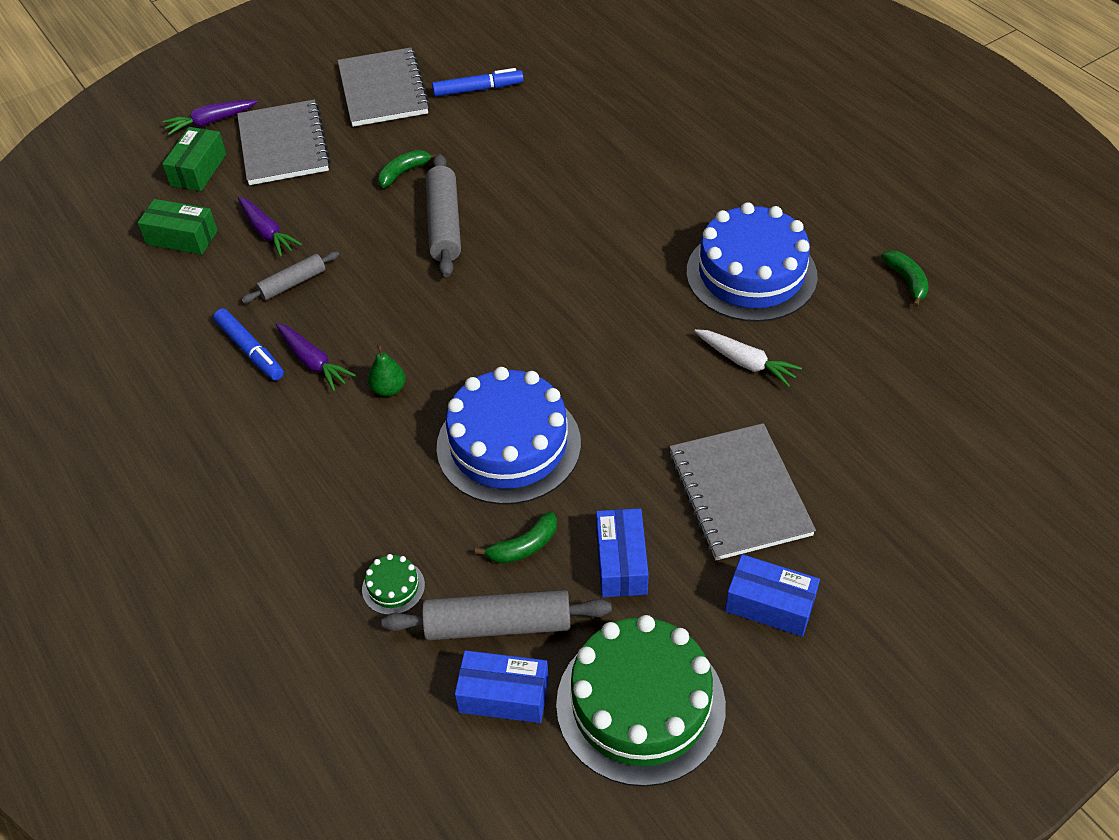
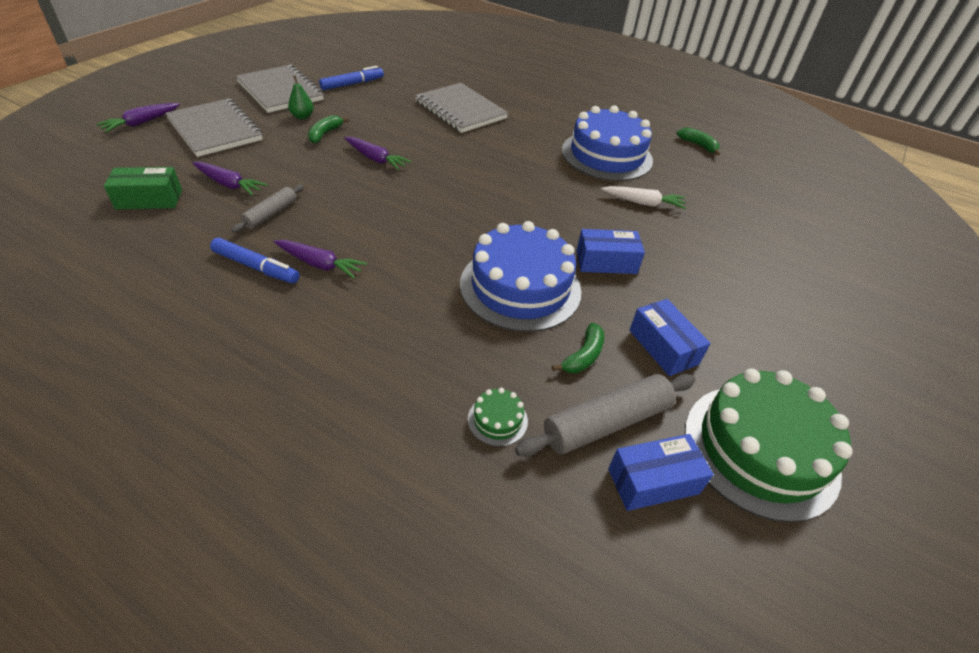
camera: 30 degrees left, 5 degrees down
(198, 170) = (144, 153): green box -> none
(388, 389) = (398, 270): green pear -> green pear (302, 116)
(444, 224) = (376, 159): grey rolling pin -> purple carrot
(739, 494) = (704, 280): grey notebook -> grey notebook (460, 110)
(770, 605) = (784, 347): blue box -> blue box (606, 262)

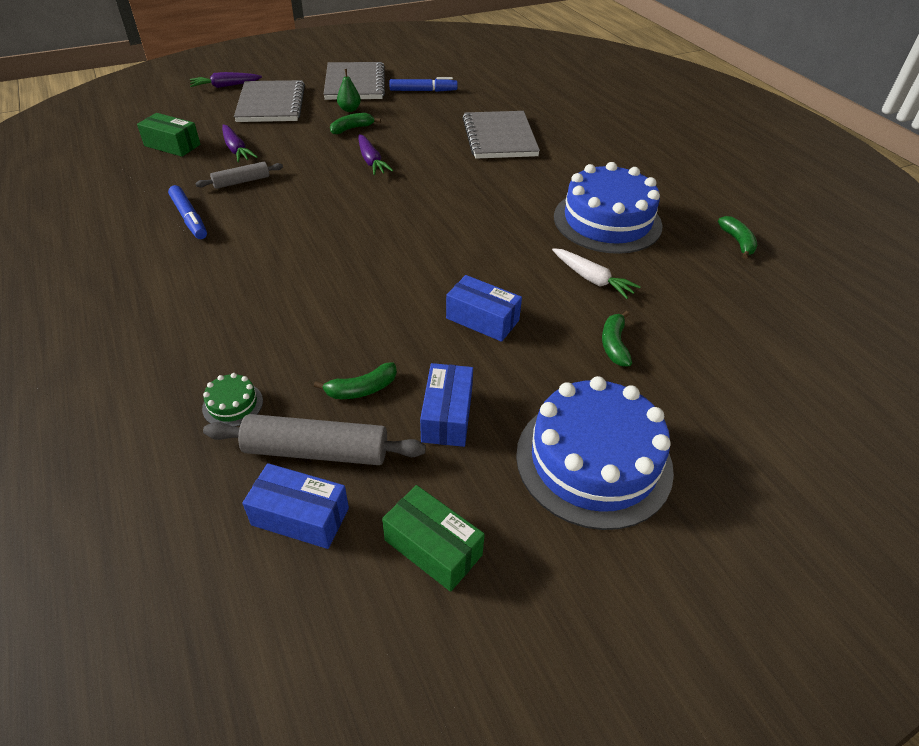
camera: 35 degrees right, 0 degrees up
(320, 264) = (235, 232): purple carrot -> none
(520, 287) = (373, 310): blue cake -> blue cake (593, 461)
(706, 246) = (614, 345): none -> green banana
(760, 449) = (433, 547): green cake -> green box

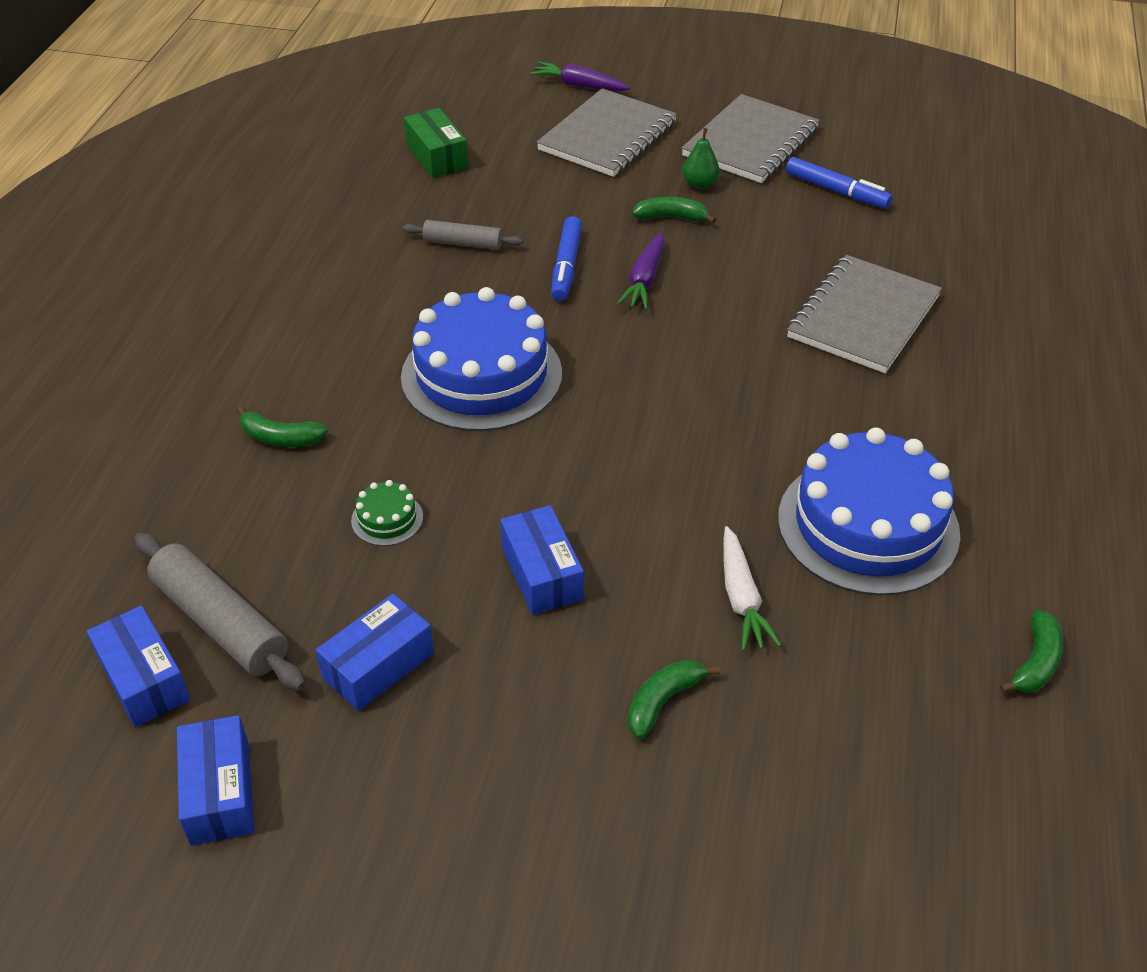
camera: 40 degrees right, 0 degrees up
(189, 218) = (363, 270): blue marker -> blue marker (566, 266)
(232, 404) = (198, 524): green cake -> green cake (387, 519)
(236, 150) = (500, 193): purple carrot -> none
(362, 389) = (328, 581): green banana -> green banana (281, 438)
(433, 547) = (220, 793): green box -> blue box
(593, 461) = (471, 820): blue cake -> blue cake (481, 375)

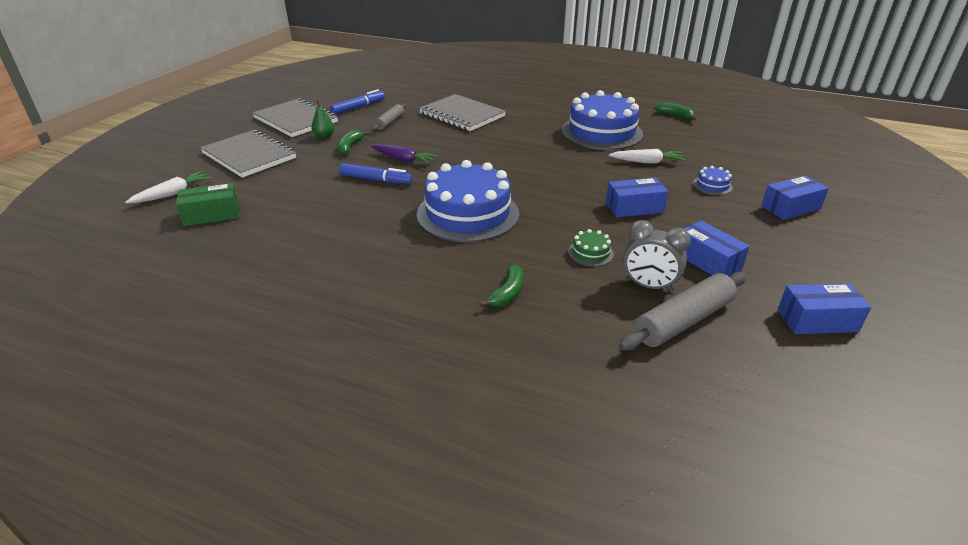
camera: 80 degrees left, 10 degrees down
(144, 679) = (739, 355): blue box -> blue box (790, 208)
(303, 586) = (648, 286): none -> grey clock
(463, 243) = (327, 211): grey rolling pin -> grey rolling pin (390, 122)
(482, 113) = (172, 194): none -> white carrot
(579, 86) = (179, 159): purple carrot -> none
(663, 701) = (712, 185): green banana -> blue cake

